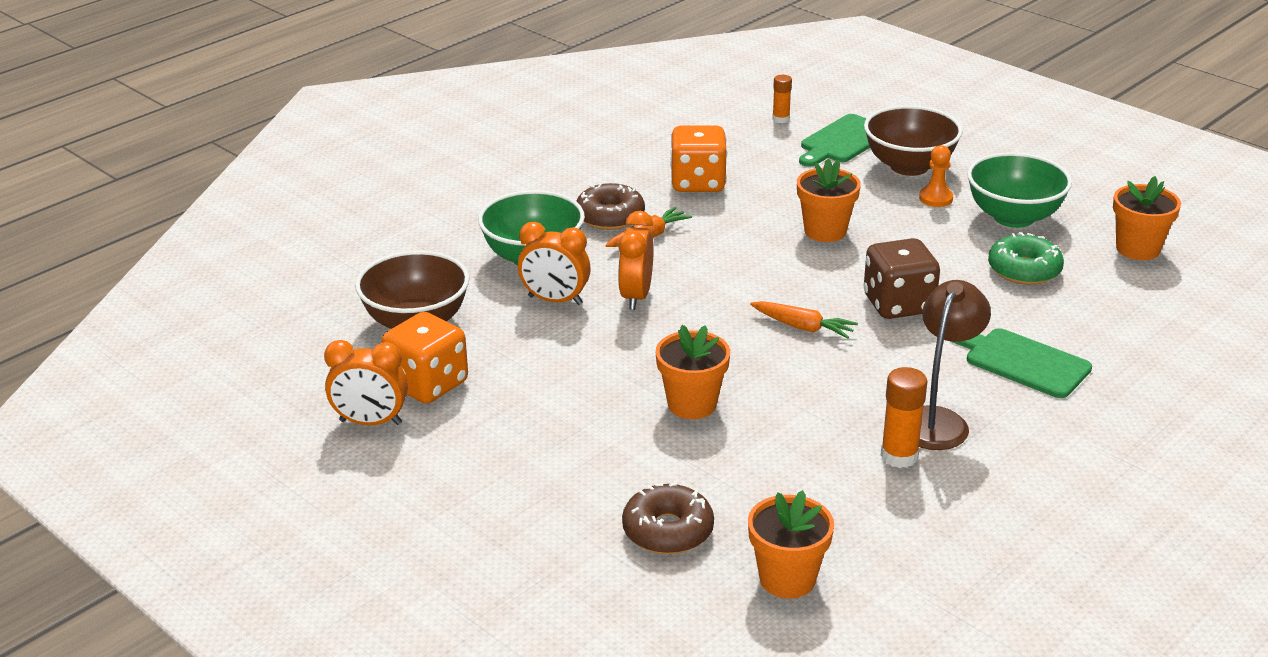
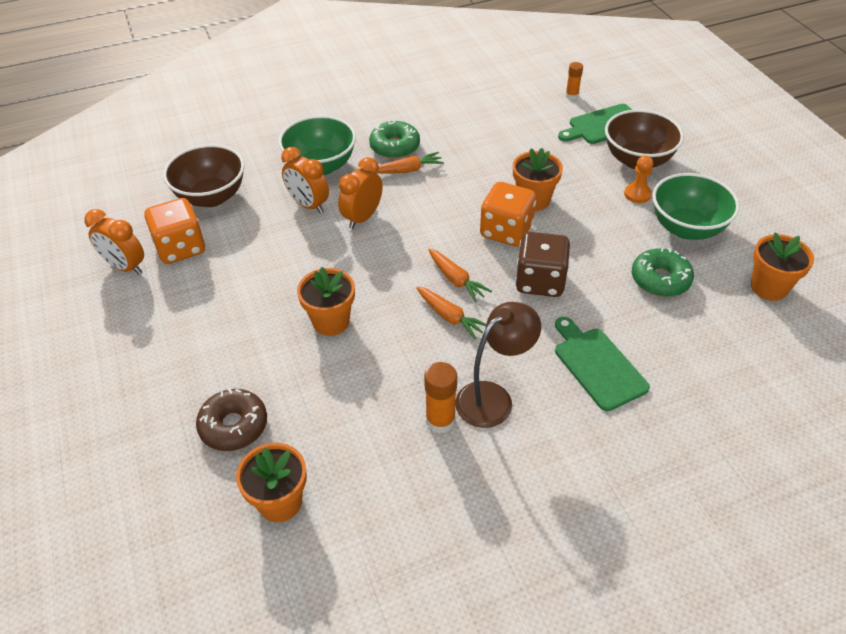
camera: 25 degrees right, 15 degrees up
(610, 217) = (395, 146): brown donut -> green donut
(698, 183) = (474, 134): orange dice -> orange dice (506, 231)
(826, 363) = (449, 317): none -> orange carrot

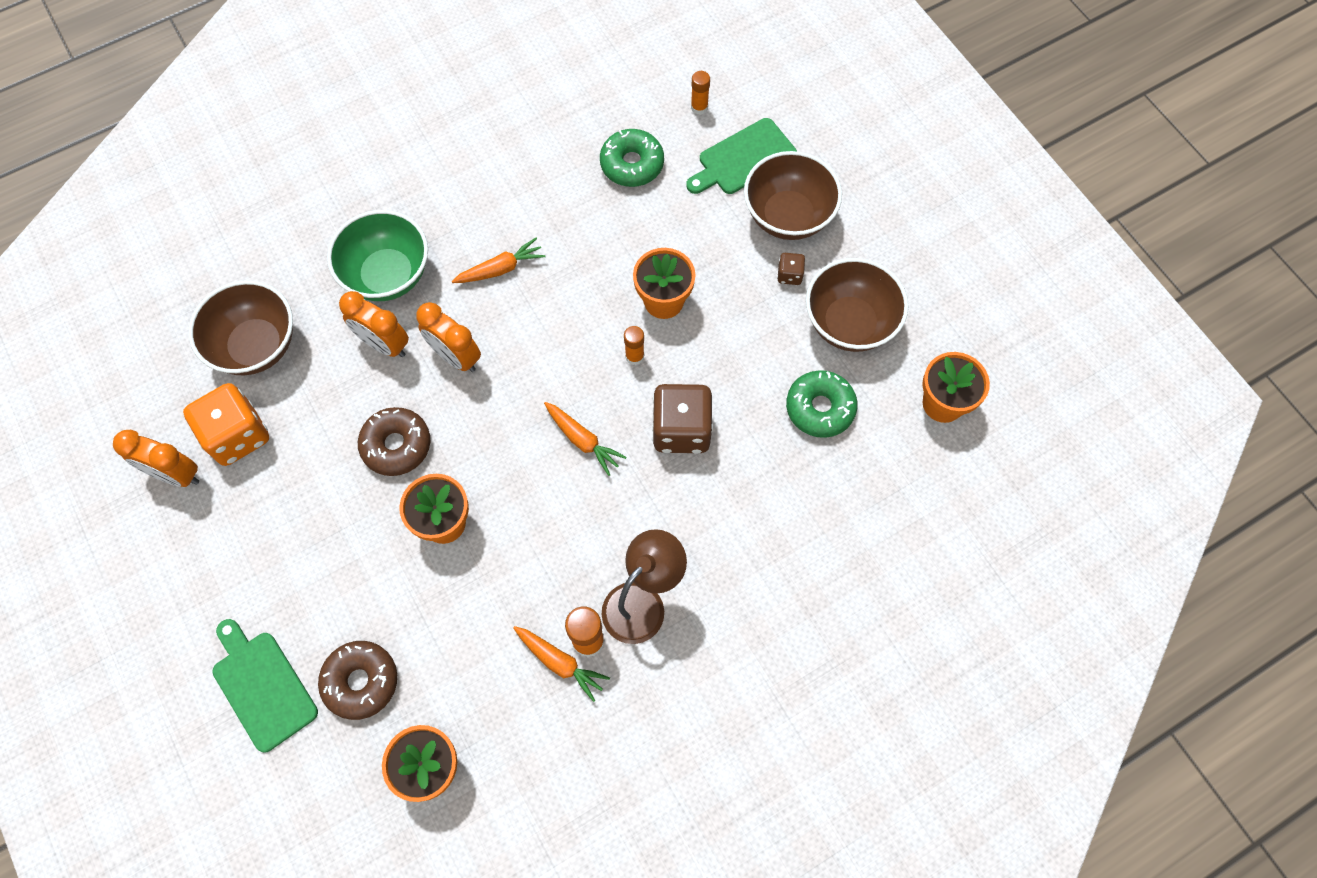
camera: 10 degrees left, 20 degrees up
(303, 267) = (396, 445): none -> brown donut
(362, 218) = (455, 357): orange clock -> orange clock turned 75 degrees counterclockwise
(395, 146) = (478, 229): green donut -> green donut (632, 164)
(449, 317) = (581, 496): orange carrot -> orange carrot (560, 662)
(506, 231) = (634, 356): orange dice -> orange glue stick
(597, 365) = (754, 542): green cutting board -> green cutting board (262, 686)
(637, 194) = (789, 275): orange pawn -> brown dice
(686, 228) = (849, 323): green bowl -> brown bowl

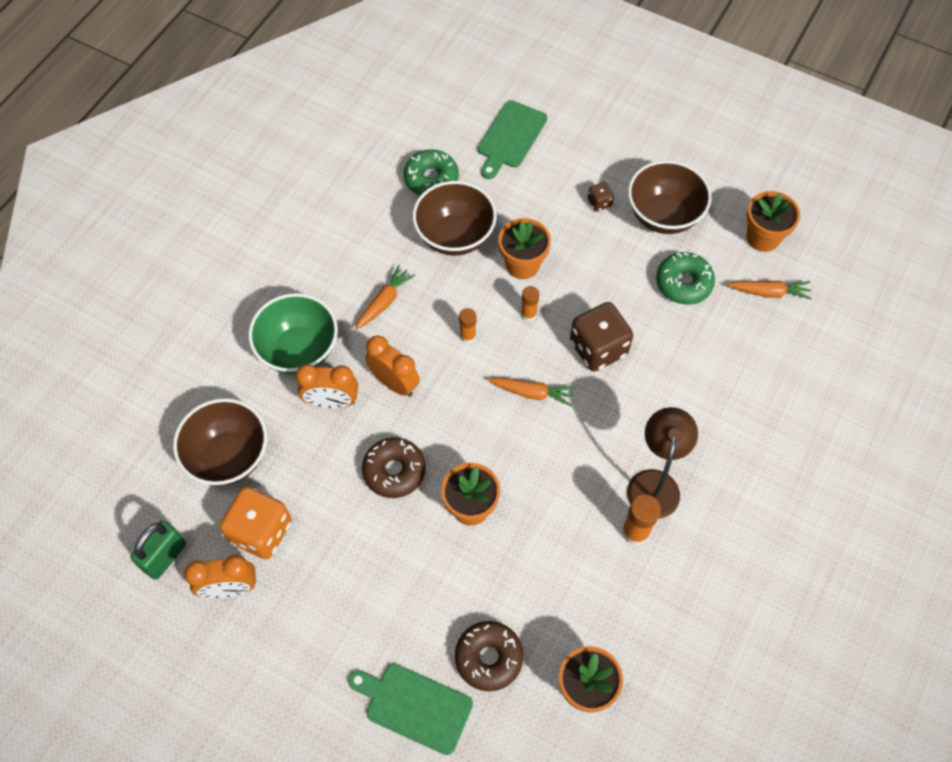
camera: 30 degrees left, 5 degrees down
(139, 411) = (165, 557): none -> green padlock
(455, 357) = (394, 383): orange clock -> orange clock turned 150 degrees counterclockwise
(560, 662) = (626, 558): orange carrot -> orange carrot (769, 292)
(699, 107) = (453, 116): orange glue stick -> orange glue stick (467, 336)
(788, 216) = (570, 162): brown bowl -> brown bowl (455, 236)

